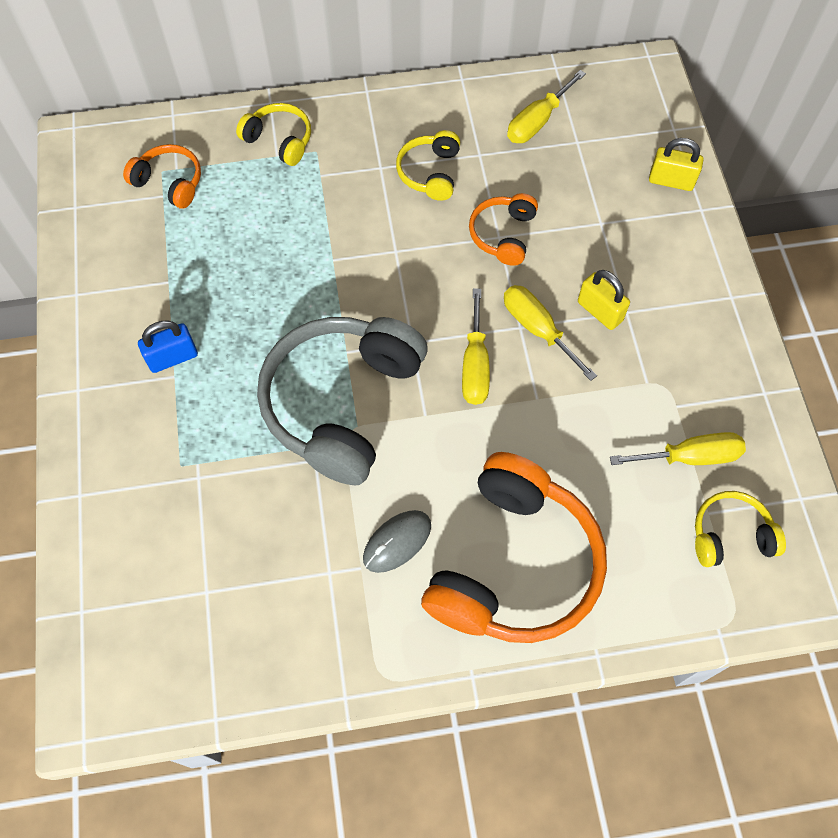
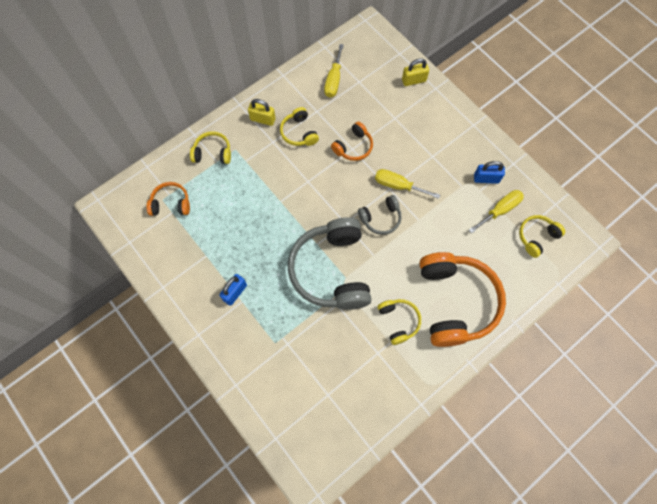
camera: 30 degrees left, 5 degrees up
(397, 542) = (398, 321): grey mouse -> yellow headphones
(475, 365) = (381, 218): yellow screwdriver -> grey headphones
(503, 235) = (353, 147): orange headphones -> orange headphones turned 120 degrees counterclockwise
(600, 311) = (420, 162): yellow padlock -> yellow padlock (263, 119)
(698, 393) = (486, 179): none -> blue padlock

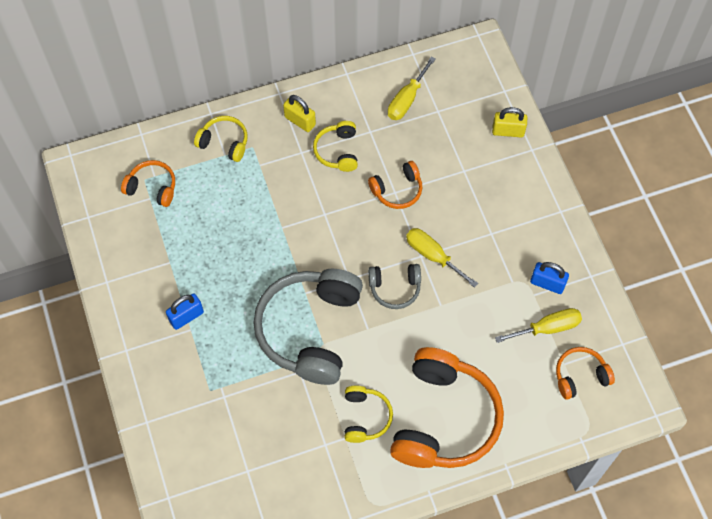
camera: 20 degrees right, 5 degrees down
(536, 237) = (580, 376): yellow headphones -> orange headphones

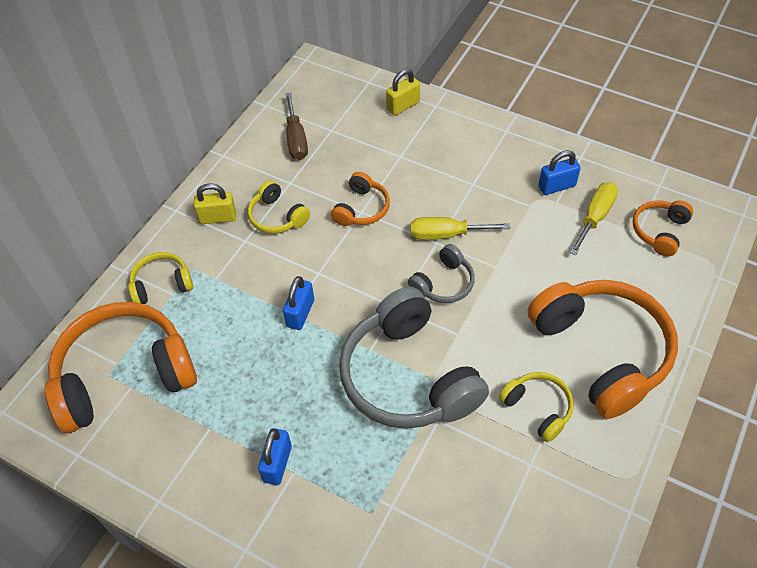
camera: 40 degrees left, 10 degrees down
(152, 187) = (124, 375): orange headphones -> orange headphones, size x2.09
(287, 233) = (300, 313): none -> blue padlock
(407, 99) = (296, 139): yellow screwdriver -> brown screwdriver

